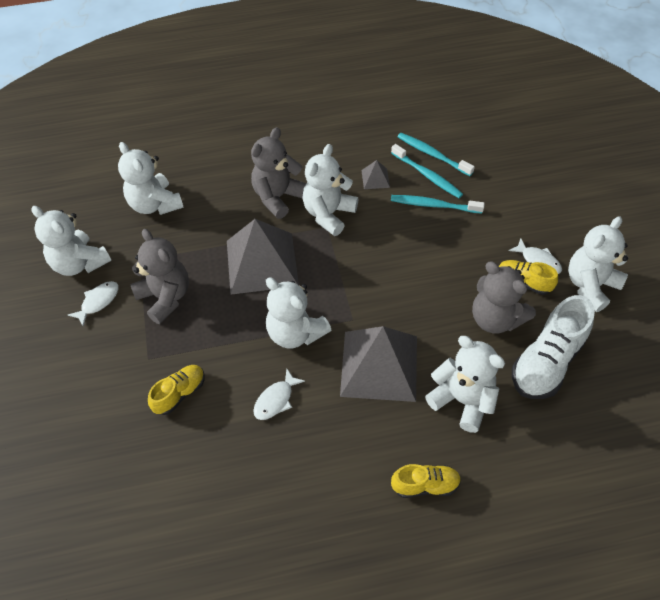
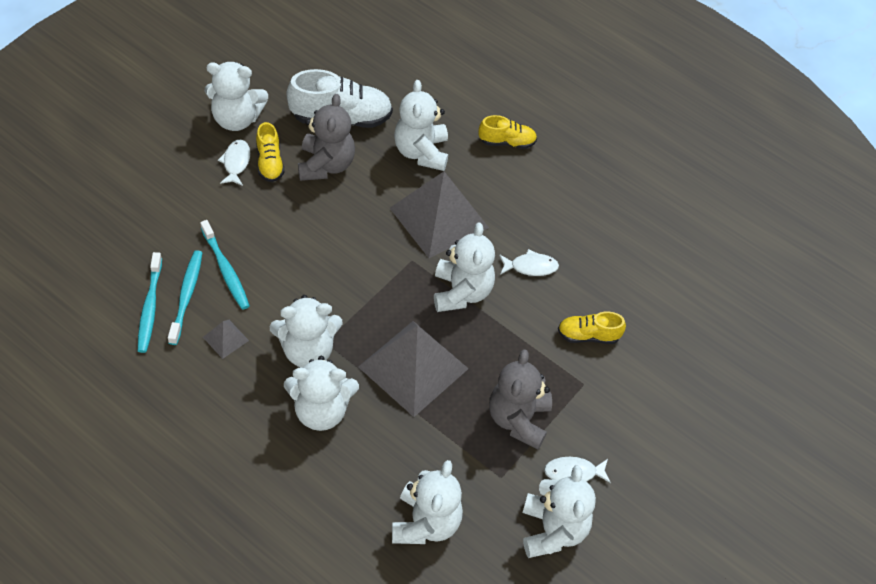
camera: 135 degrees left, 0 degrees up
(278, 197) = (321, 410): grey teddy bear -> white teddy bear
(425, 485) = (507, 142): yellow shoe -> yellow shoe turned 135 degrees clockwise

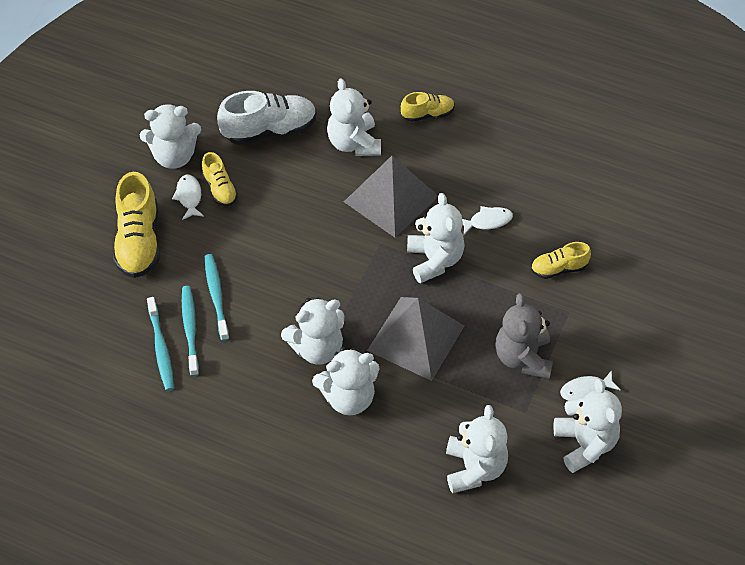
camera: 10 degrees left, 0 degrees up
(169, 194) = (139, 241): none -> yellow shoe
(225, 269) = (216, 296): turquoise toothbrush -> turquoise toothbrush turned 150 degrees counterclockwise
(225, 339) = (240, 358): grey pyramid -> none
(326, 165) = (272, 177): grey teddy bear -> none

